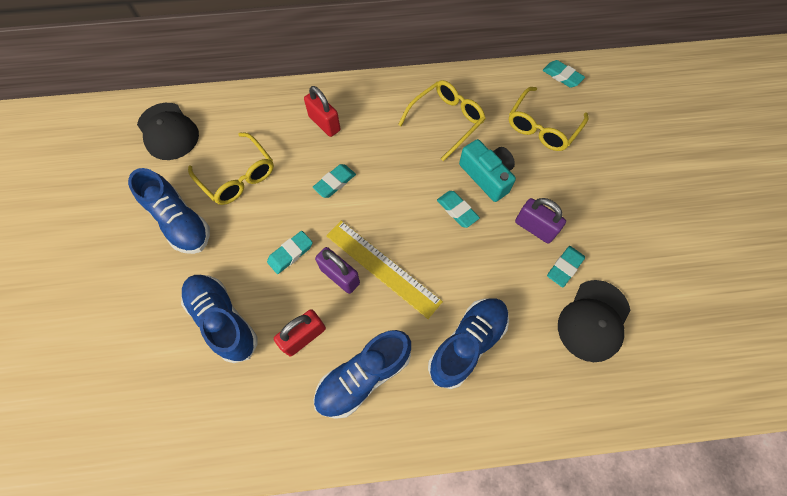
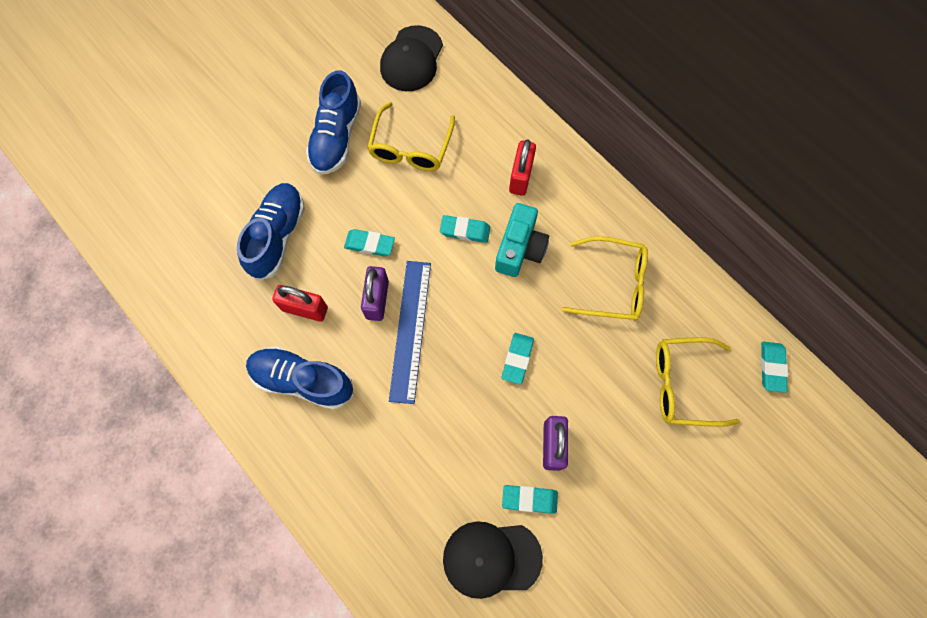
camera: 55 degrees right, 5 degrees up
(382, 268) = (410, 330): yellow ruler -> blue ruler
(467, 344) = (389, 451): blue shoe -> none
(487, 176) = (578, 364): turquoise camera -> turquoise camera (520, 248)

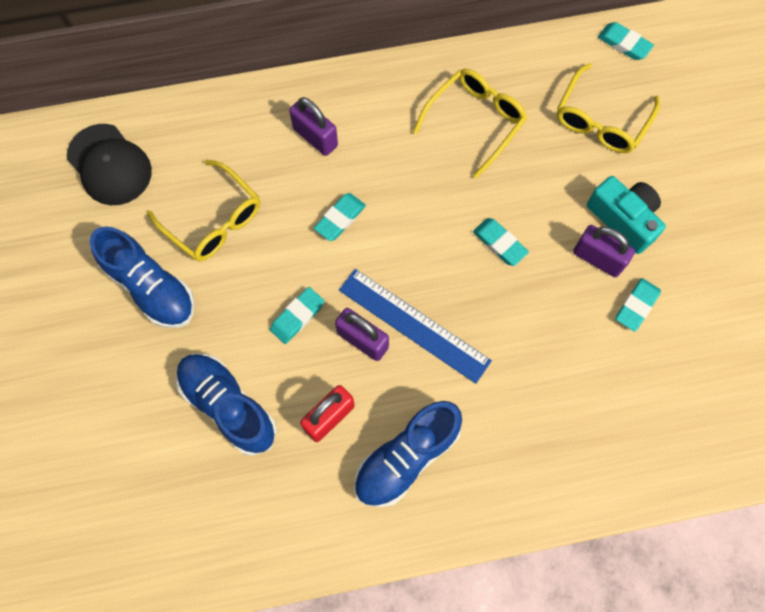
camera: 60 degrees left, 0 degrees up
(491, 558) = (673, 368): black cap -> none
(520, 248) = (390, 179): turquoise camera -> turquoise camera (623, 219)
(521, 177) = (315, 137): red padlock -> purple padlock

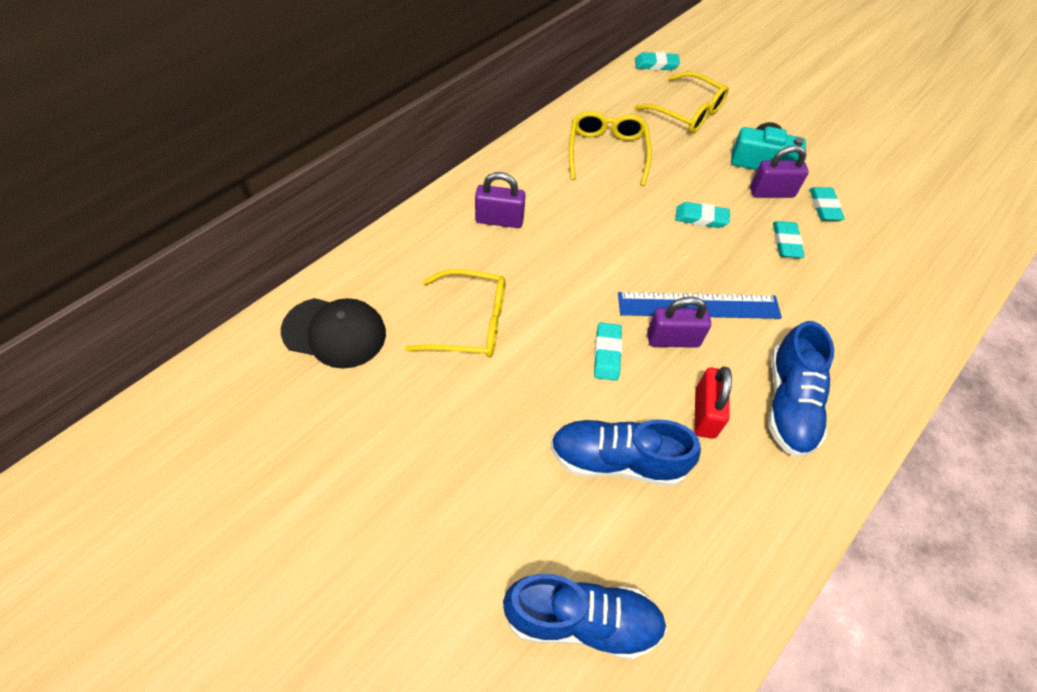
camera: 40 degrees left, 15 degrees down
(150, 287) = (460, 408): blue shoe -> blue shoe (582, 620)
(340, 218) = (572, 265): turquoise eraser -> turquoise eraser (786, 242)
(601, 120) = (687, 112): yellow glasses -> yellow glasses turned 45 degrees counterclockwise

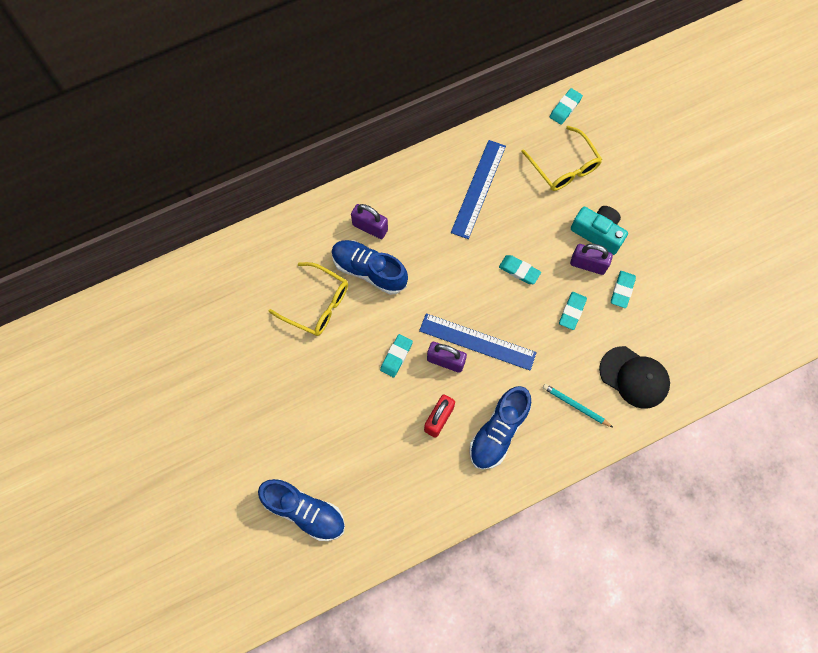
camera: 25 degrees right, 15 degrees up
(334, 332) = (230, 283): black cap -> black cap (634, 377)
(607, 152) = (478, 188): yellow glasses -> blue ruler
(617, 460) = (368, 429): blue shoe -> blue shoe (369, 270)
(656, 65) = (565, 108): turquoise eraser -> turquoise eraser turned 75 degrees counterclockwise
(859, 341) = (575, 406): none -> turquoise pencil

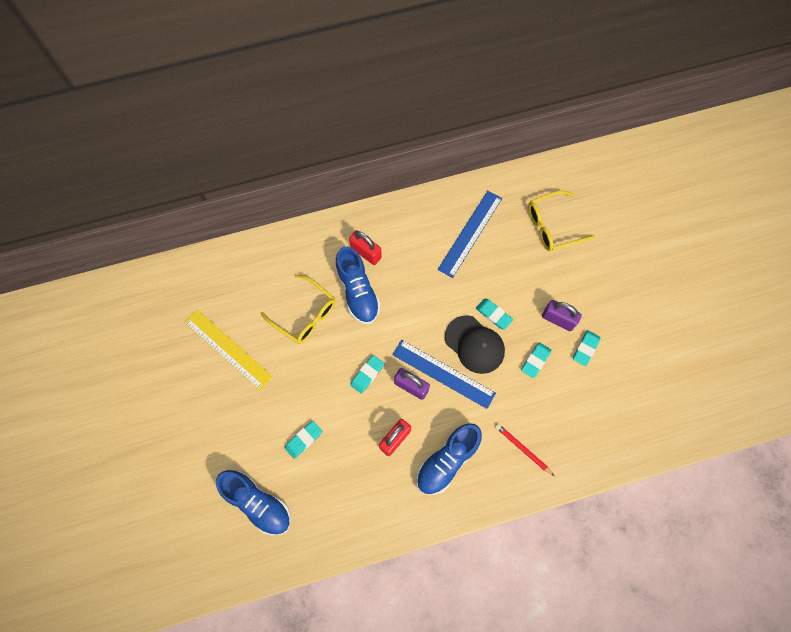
camera: 10 degrees right, 0 degrees up
(240, 355) = (228, 349): none -> yellow ruler
(369, 270) = (357, 292): blue shoe -> blue shoe turned 150 degrees counterclockwise
(370, 227) = (366, 253): purple padlock -> red padlock
(564, 167) = (552, 226): yellow glasses -> yellow glasses turned 90 degrees clockwise
(565, 108) = (563, 172): turquoise eraser -> turquoise eraser (303, 440)
(575, 406) = (523, 449): turquoise pencil -> red pencil
(598, 233) = (572, 291): turquoise camera -> none
(634, 377) = (582, 432): black cap -> black cap (474, 344)

